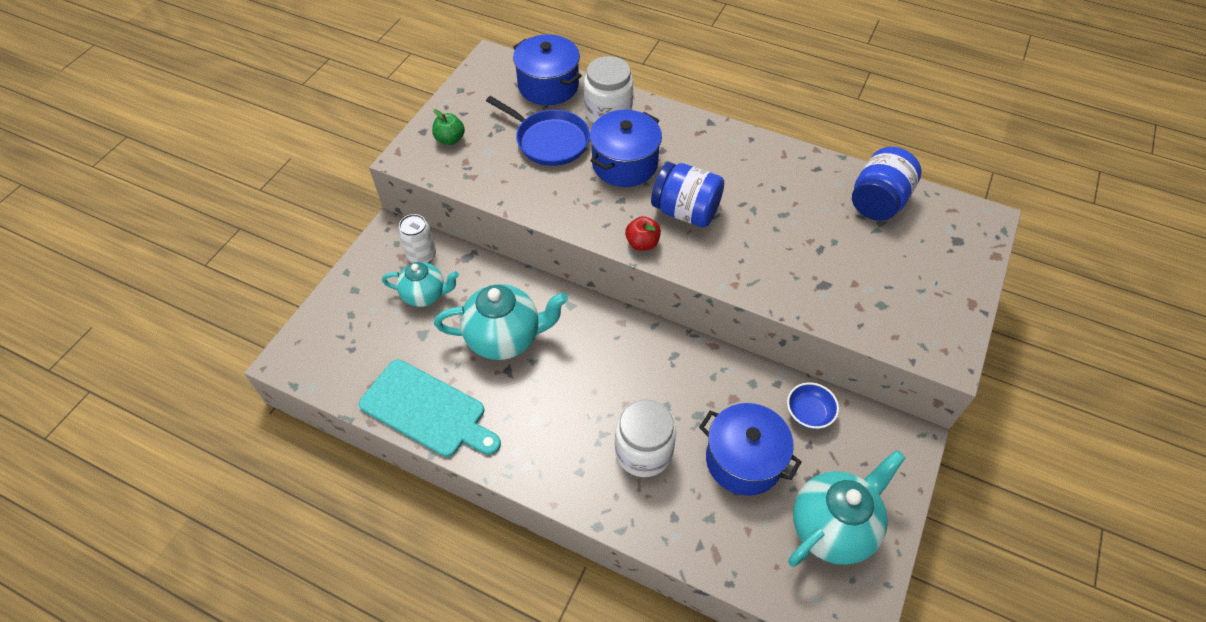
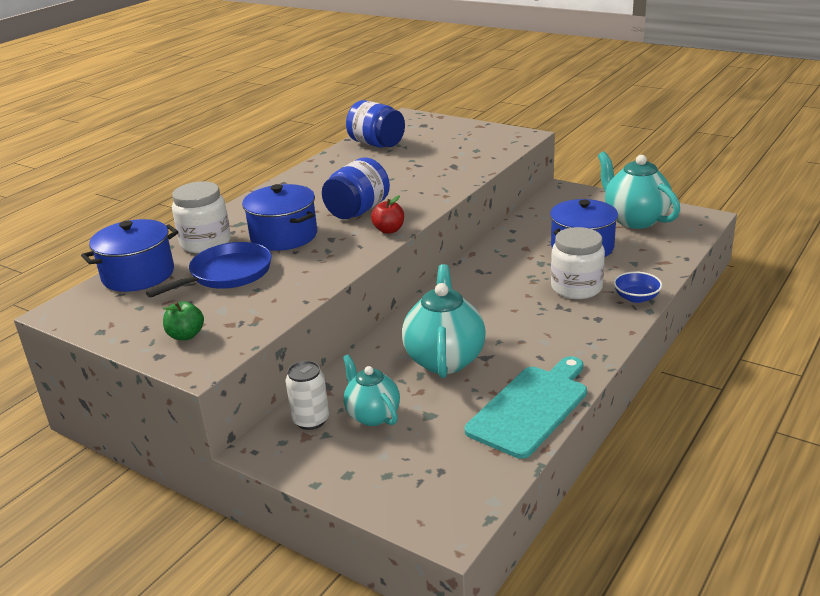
camera: 80 degrees left, 25 degrees down
(425, 295) = (372, 415): turquoise teapot -> turquoise teapot turned 45 degrees counterclockwise
(809, 413) = (540, 221): blue bowl -> blue bowl (636, 298)

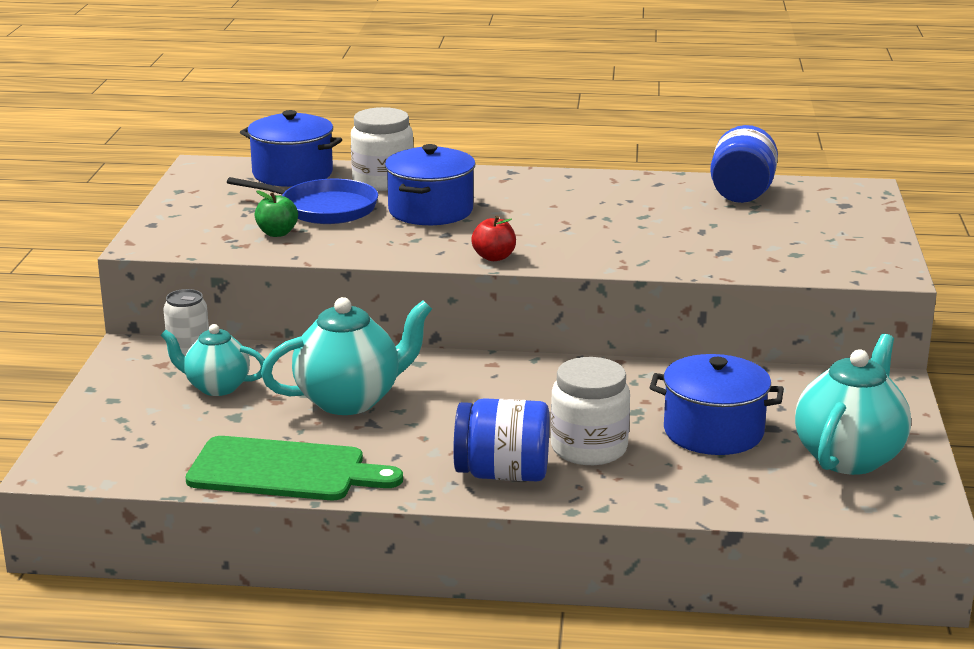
camera: 60 degrees right, 5 degrees down
(186, 335) = (193, 225): green apple -> green apple (277, 233)
(358, 211) = (529, 230): blue jar -> blue jar (502, 474)
(372, 415) = (216, 387): turquoise teapot -> turquoise teapot turned 105 degrees counterclockwise
(531, 408) = (284, 471): turquoise cutting board -> green cutting board
(636, 298) = (600, 496): blue bowl -> none

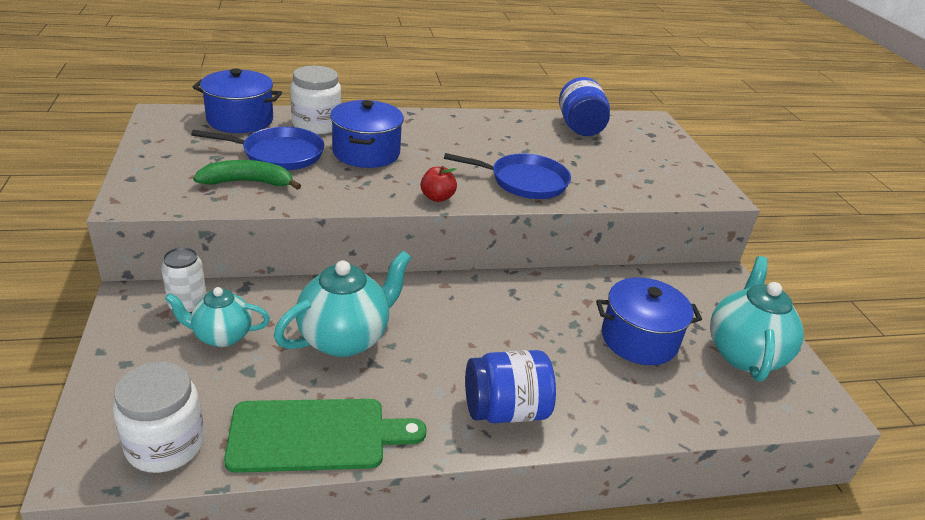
camera: 20 degrees left, 10 degrees up
(277, 233) = (248, 182): green apple -> green banana
(589, 448) = (558, 370): white jar -> white jar (165, 444)
(618, 247) = (524, 181): none -> blue pan

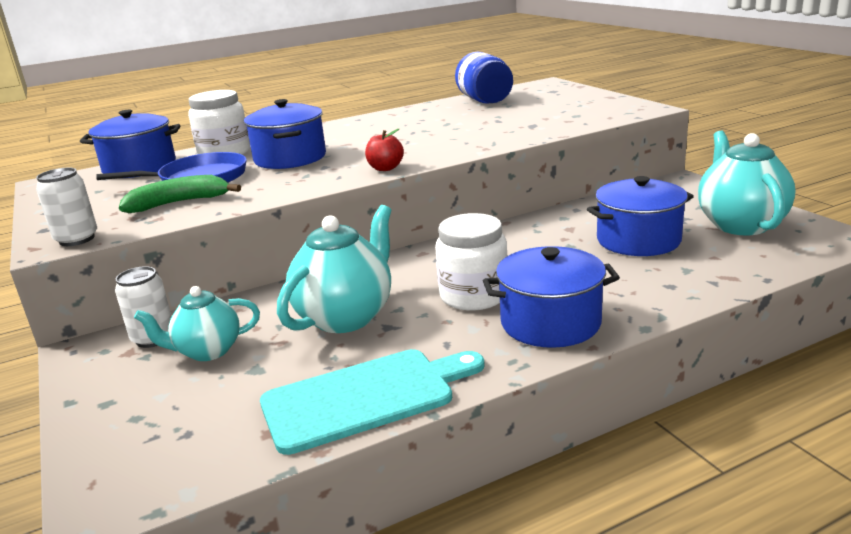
camera: 10 degrees left, 10 degrees down
(150, 201) = (77, 239): none -> white can
(165, 444) = (196, 455): white jar -> white jar (473, 296)
(315, 435) = (365, 397): green cutting board -> turquoise cutting board
(505, 410) = (550, 322): blue jar -> blue pot
(524, 181) = (462, 141): blue pan -> none

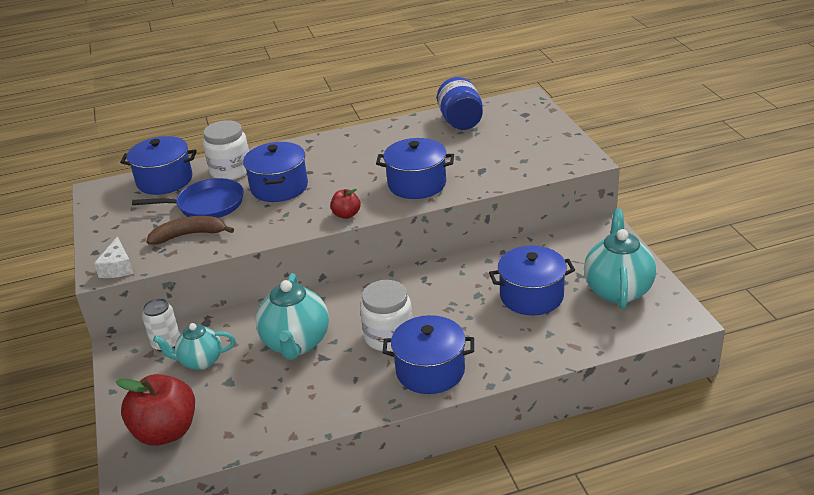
camera: 10 degrees right, 10 degrees up
(77, 239) = (118, 267): white can -> white cheese
(162, 442) = (166, 431): none -> red apple
(179, 203) = (189, 235): green banana -> brown banana
(346, 317) = (296, 343): turquoise teapot -> turquoise teapot turned 135 degrees clockwise
(365, 397) = (291, 416): turquoise cutting board -> none
(461, 140) = (417, 184): none -> blue pot

